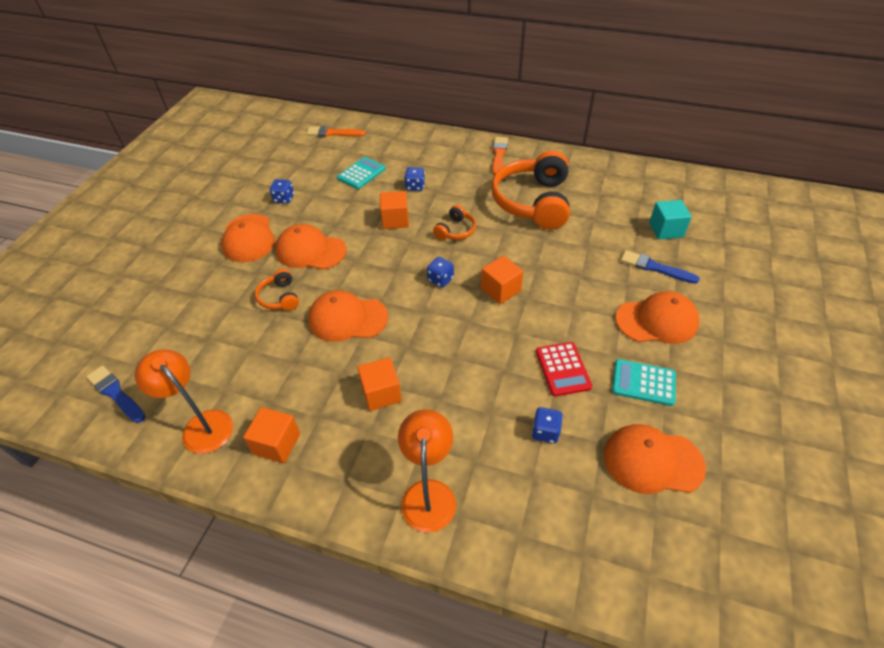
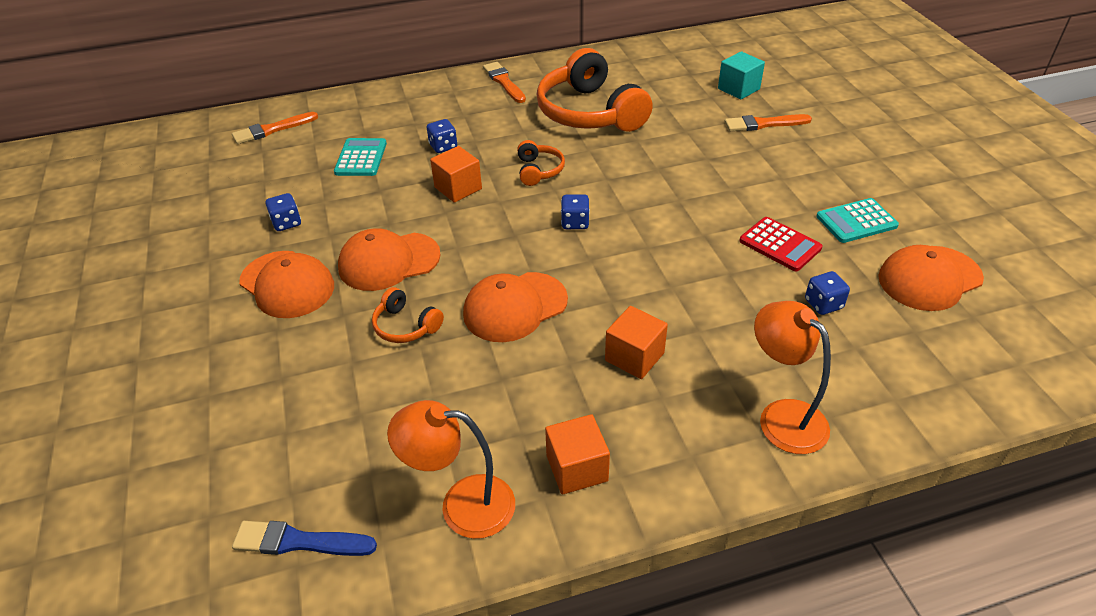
camera: 35 degrees left, 5 degrees down
(500, 290) = (647, 204): orange cube -> none
(655, 267) = (763, 124): blue brush -> orange brush
(657, 321) = (812, 167): orange cap -> none

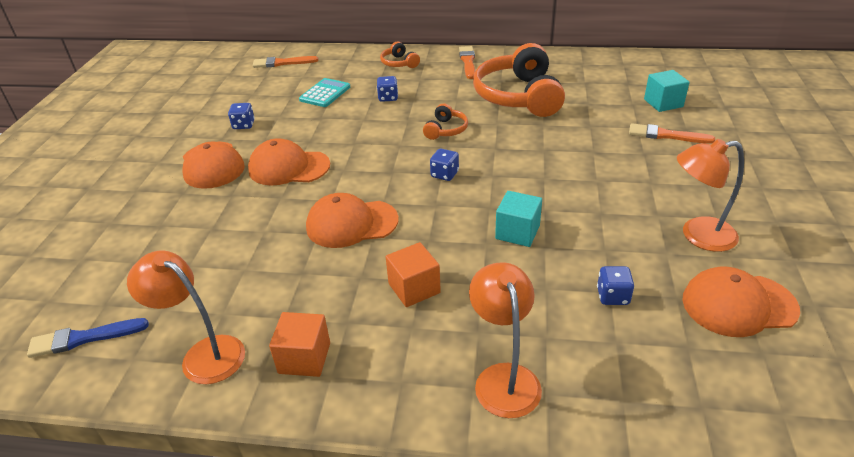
camera: 25 degrees right, 5 degrees down
(299, 542) = (84, 338): blue brush -> blue brush turned 45 degrees counterclockwise
(406, 326) = (265, 215): orange headphones -> orange headphones (399, 63)
(458, 188) = (376, 129): orange cube -> none
(694, 266) = (517, 232): none -> turquoise cube
(780, 245) = (608, 236): red calculator -> none
(856, 221) = (698, 235): turquoise calculator -> orange lamp

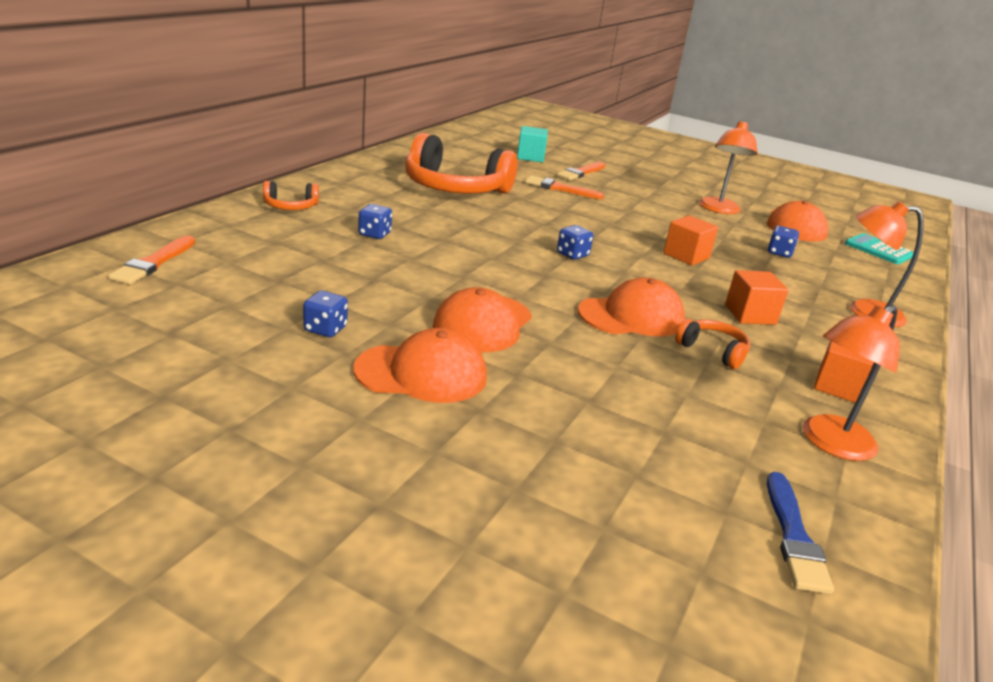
camera: 75 degrees left, 10 degrees down
(325, 93) = (308, 260): turquoise calculator -> turquoise calculator (878, 250)
(351, 223) = (631, 316): orange cap -> orange cap turned 120 degrees counterclockwise
(446, 130) = (485, 231): orange headphones -> orange headphones (712, 351)
(468, 62) = (344, 181): orange brush -> orange brush (560, 188)
(517, 232) = (686, 256): turquoise cube -> orange cube

